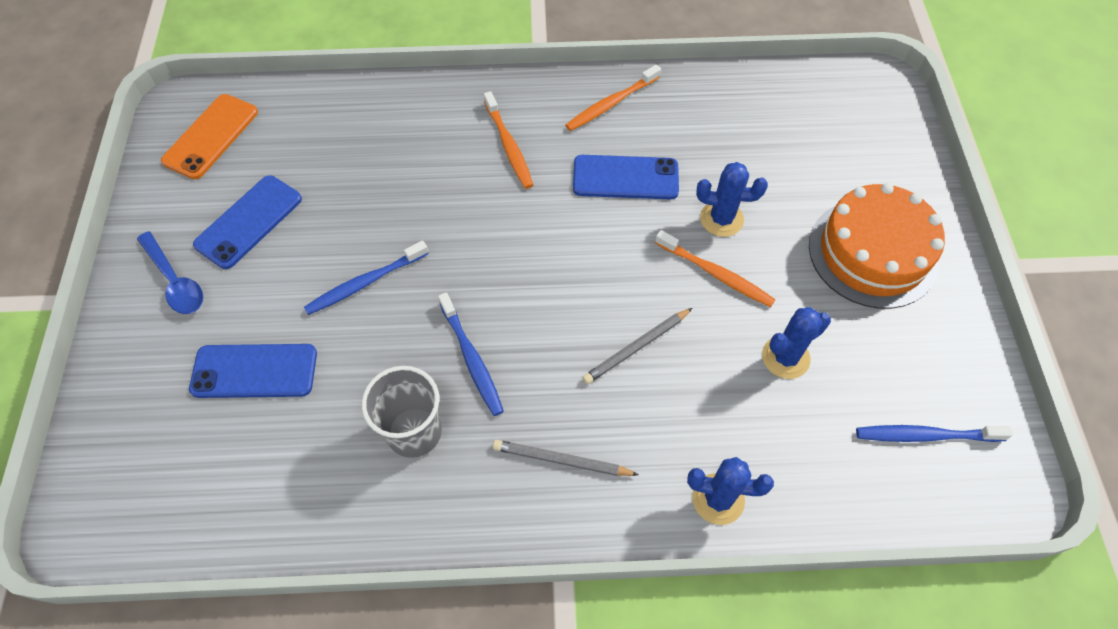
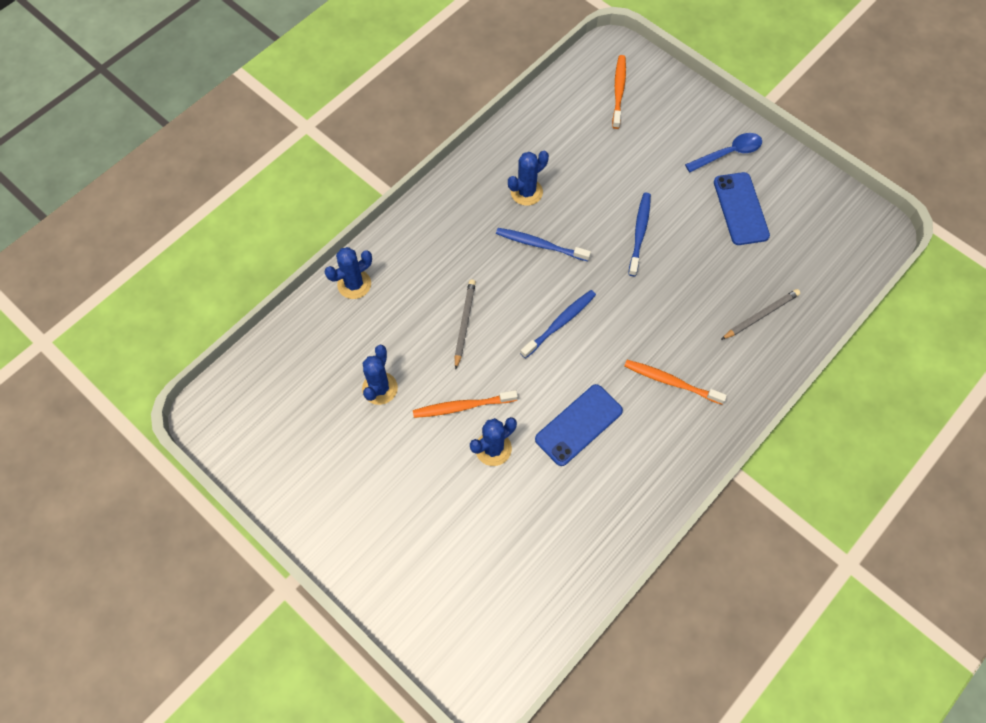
camera: 135 degrees right, 5 degrees up
(175, 281) = (728, 153): blue spoon -> blue spoon turned 150 degrees clockwise
(211, 136) = (834, 231): orange phone -> none
(254, 371) = (631, 152): blue phone -> none
(414, 432) = (526, 192): grey cup -> blue cactus
(562, 460) = (445, 238): grey pencil -> grey pencil (760, 315)
(611, 104) = (648, 475): orange toothbrush -> orange toothbrush (618, 91)
(872, 253) = (381, 509): orange cake -> none
(925, 435) = (271, 408): blue toothbrush -> blue toothbrush (560, 323)

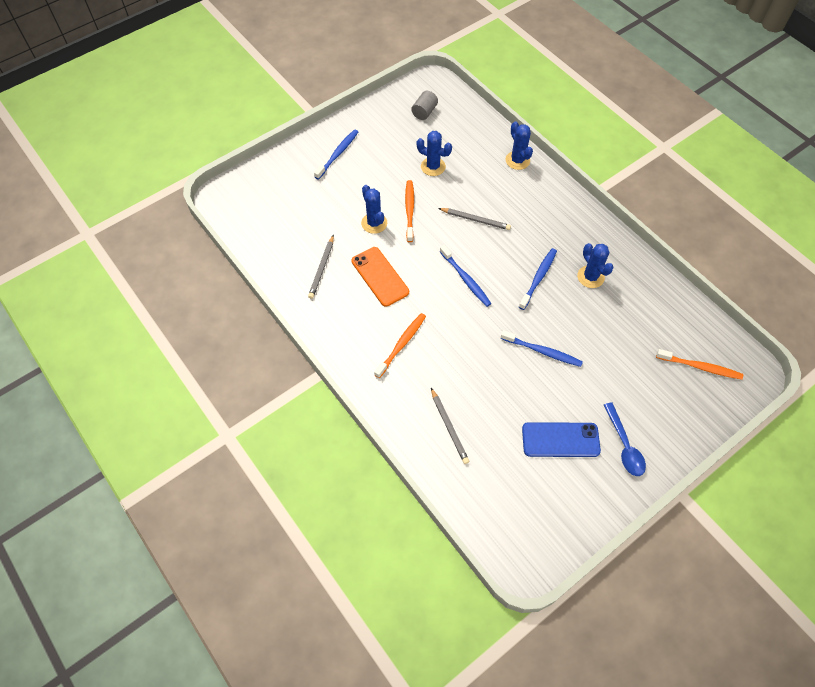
camera: 100 degrees right, 5 degrees down
(273, 416) = (424, 112): none -> grey cylinder
(372, 525) = (338, 154): none -> blue toothbrush
(579, 425) = (380, 276): blue phone -> orange phone
(582, 502) = (322, 268): none -> grey pencil

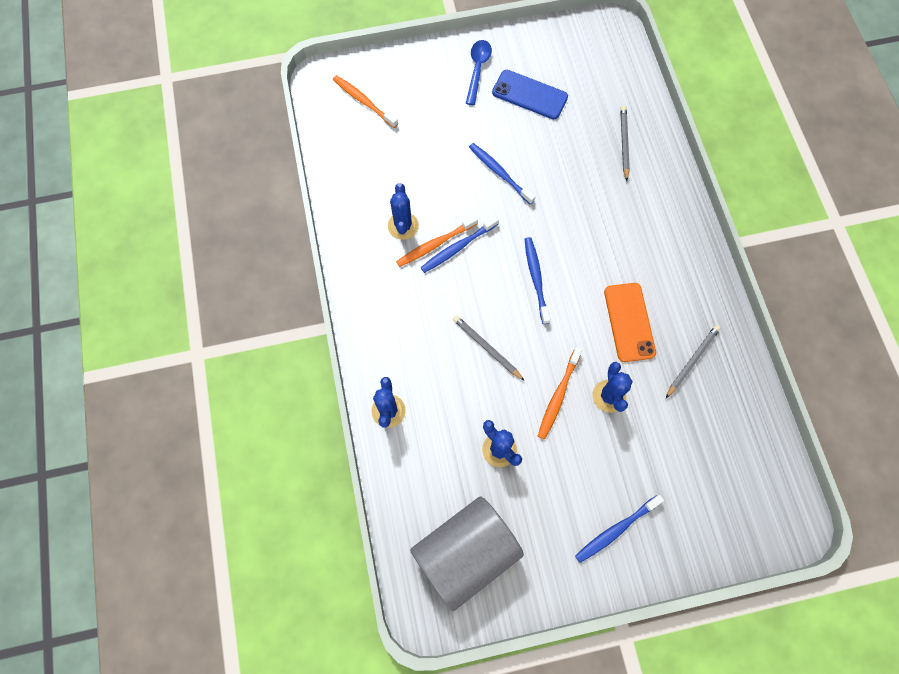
camera: 155 degrees left, 10 degrees up
(402, 344) = (636, 236): orange toothbrush -> orange toothbrush (435, 244)
(424, 112) = (466, 553): grey cylinder -> grey cylinder, size x2.47

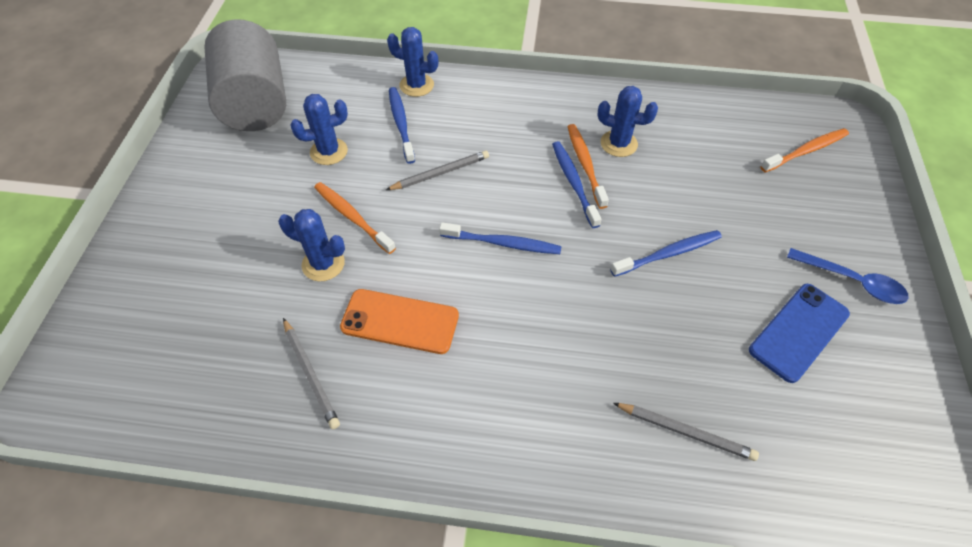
camera: 110 degrees right, 15 degrees down
(615, 530) = (187, 217): blue toothbrush -> blue toothbrush (401, 124)

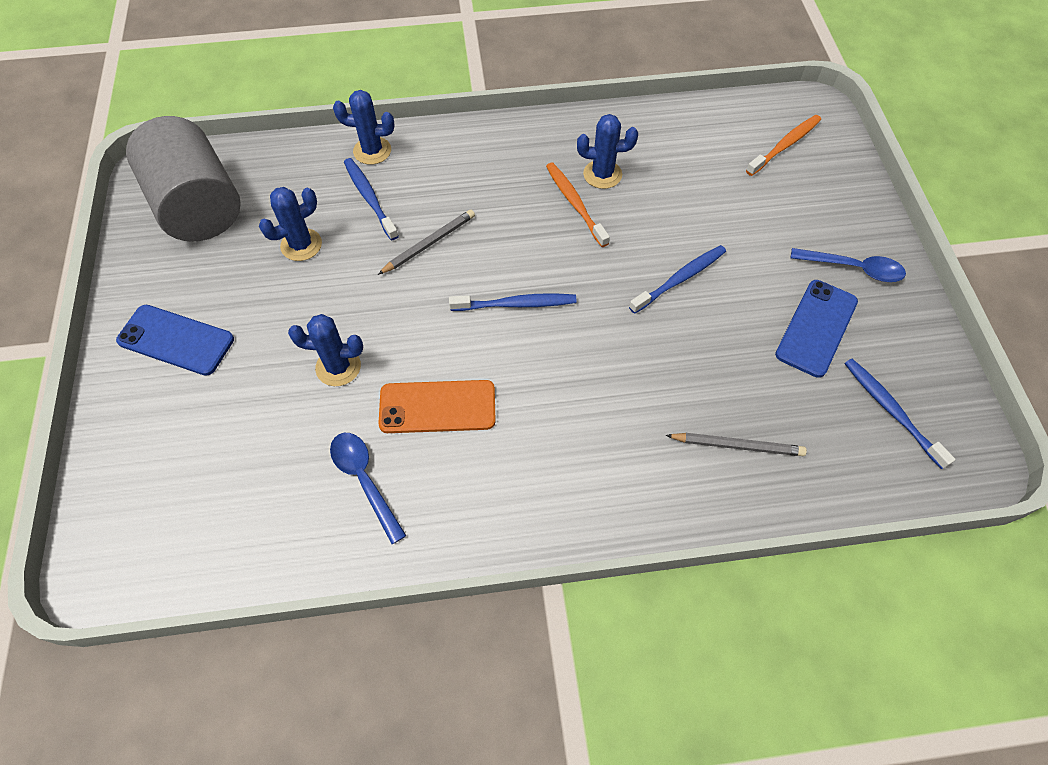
camera: 15 degrees left, 5 degrees up
(195, 209) = (176, 340): none -> blue phone
(310, 374) = (365, 480): grey pencil -> blue spoon
(352, 217) = (351, 310): orange toothbrush -> none
(573, 182) = (568, 225): blue toothbrush -> blue toothbrush (890, 410)

